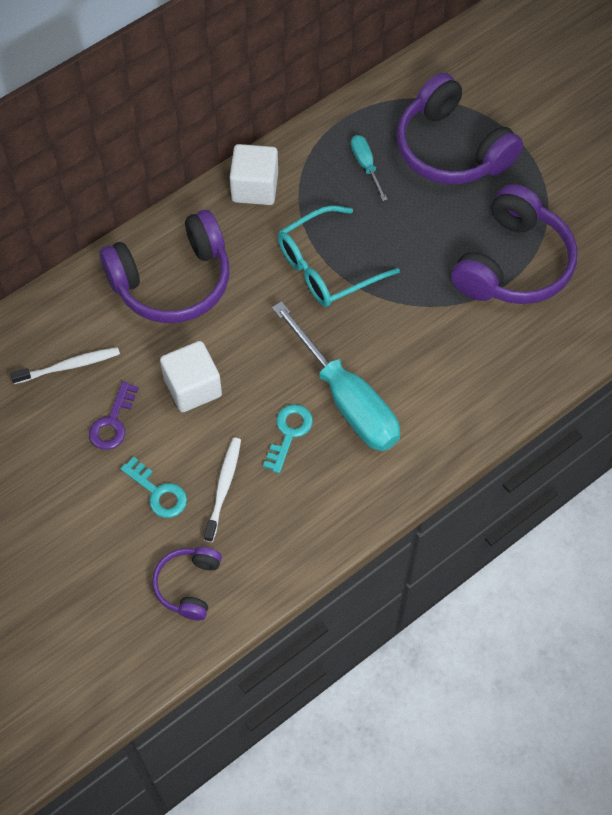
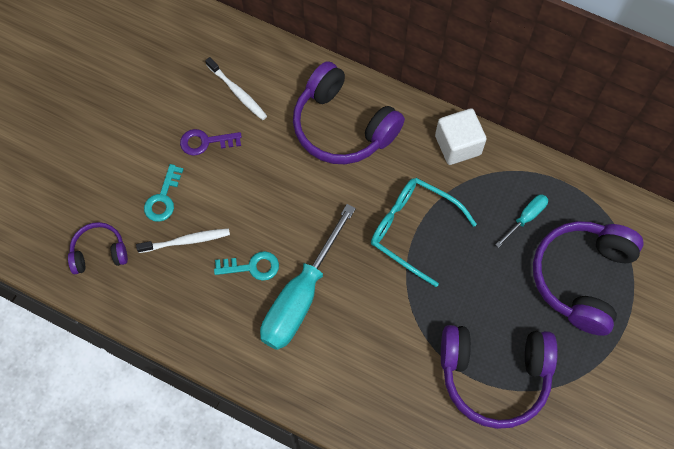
camera: 65 degrees right, 5 degrees up
(193, 387) = (259, 182): white cube -> none

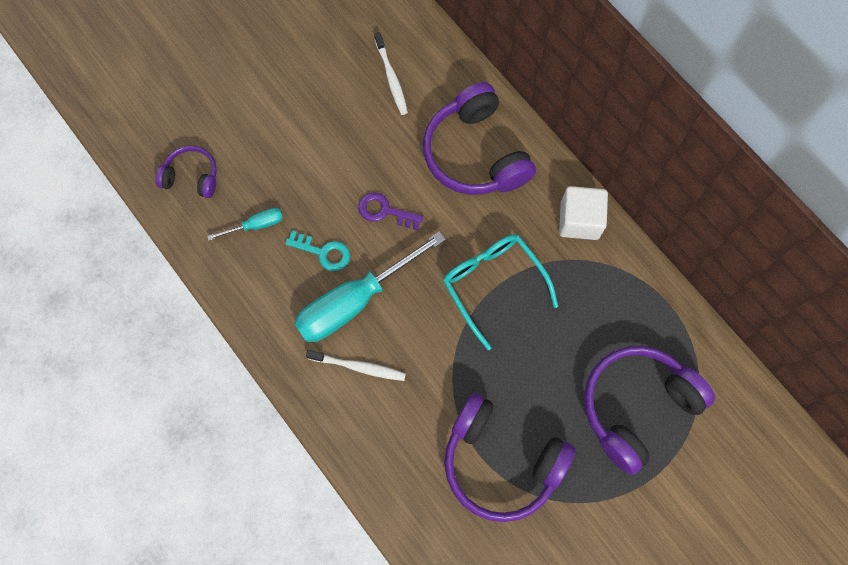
camera: 25 degrees right, 5 degrees up
(163, 198) = (273, 151): turquoise key -> none
(186, 241) = (275, 201): white toothbrush -> white toothbrush (359, 367)
(205, 142) = (338, 113): purple key -> purple key (385, 211)
(526, 218) = (610, 322): turquoise screwdriver -> turquoise screwdriver (256, 225)

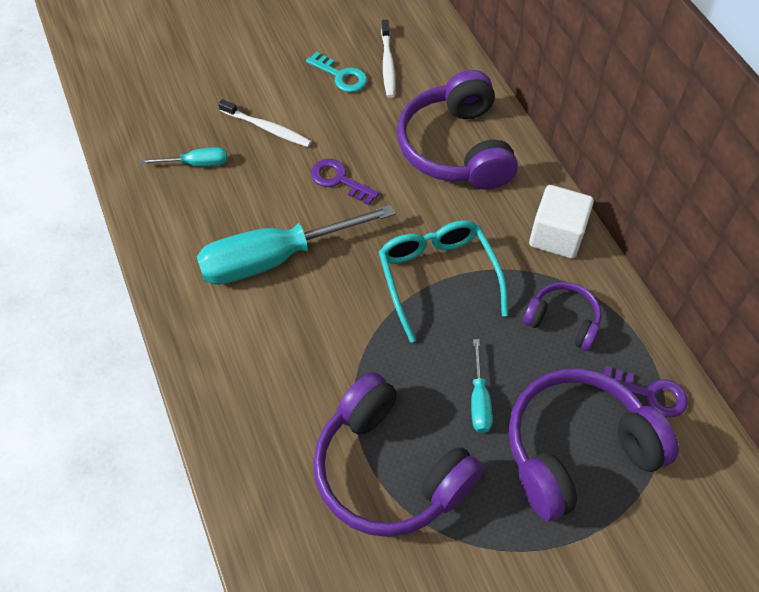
camera: 15 degrees right, 15 degrees down
(191, 176) = (148, 107): purple headphones -> purple headphones (563, 321)
(323, 252) = (258, 204): turquoise key -> turquoise key (341, 76)
(359, 367) = (255, 325): white toothbrush -> white toothbrush (267, 128)
(553, 385) = (479, 400): none -> turquoise screwdriver
(681, 345) = (650, 394): none -> purple key

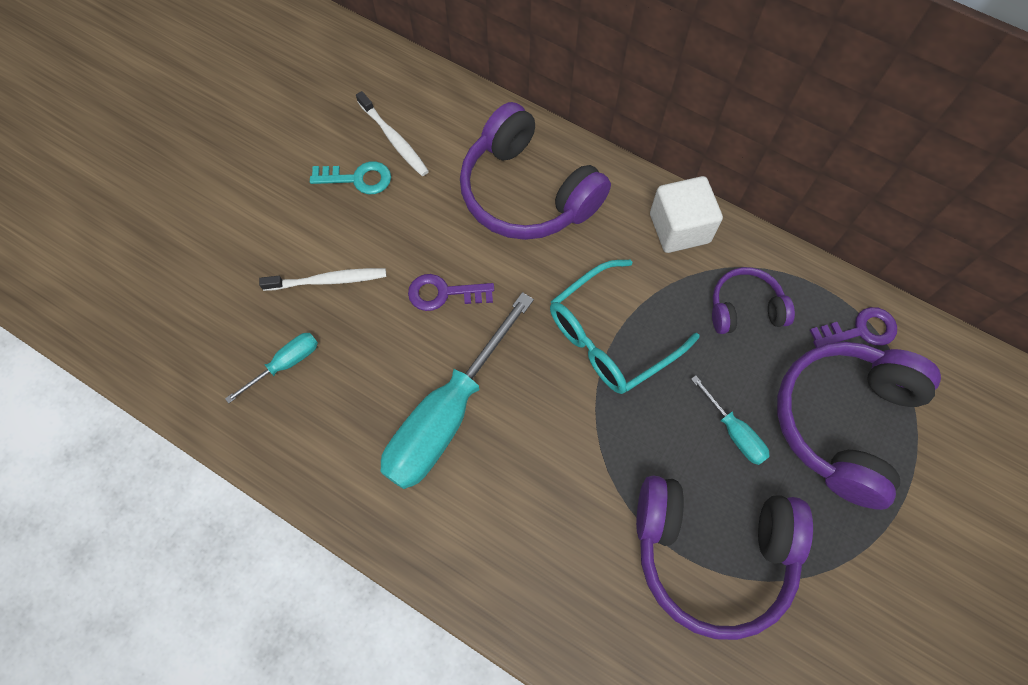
camera: 35 degrees left, 10 degrees up
(438, 278) = (611, 336): turquoise glasses -> turquoise glasses turned 75 degrees counterclockwise

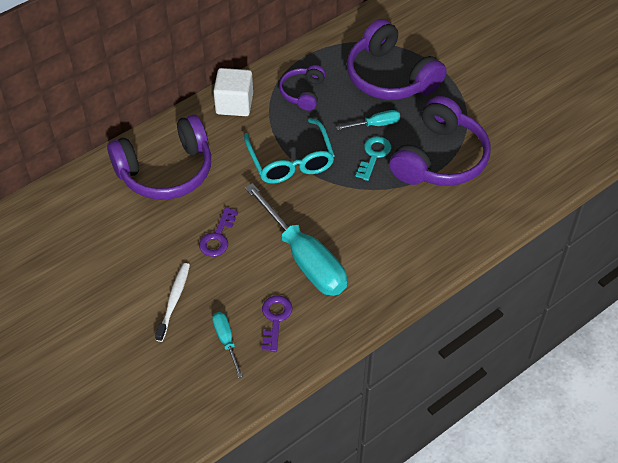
camera: 70 degrees left, 15 degrees down
(358, 179) = (100, 263): turquoise key -> turquoise key (374, 155)
(394, 139) = (79, 233): white toothbrush -> none
(860, 330) = (340, 49): purple key -> purple key (275, 319)

